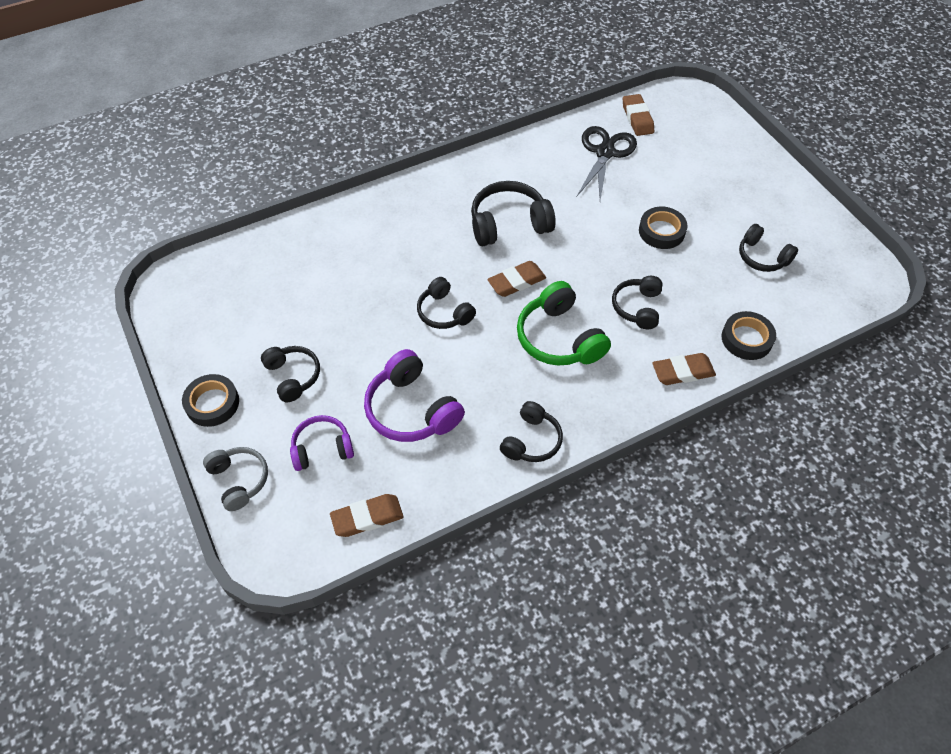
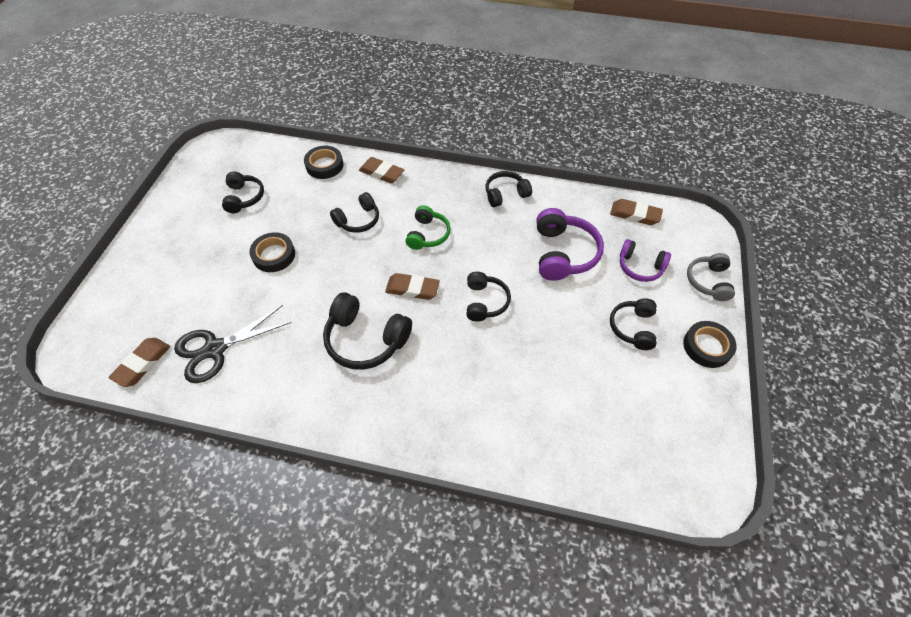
camera: 140 degrees left, 0 degrees up
(559, 338) = (428, 234): green headphones -> green headphones, size x0.64

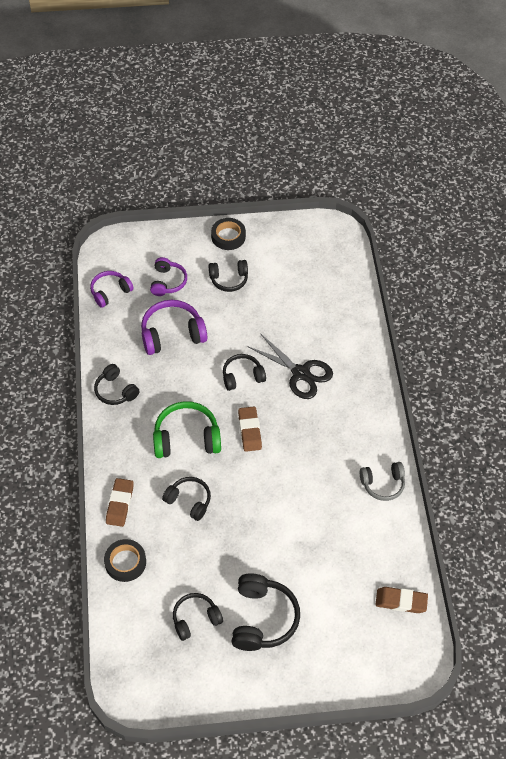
camera: 110 degrees left, 0 degrees up
(215, 349) = (365, 553): black scissors -> black scissors (301, 373)
(274, 255) = (256, 555): black tape -> none
(365, 339) = (310, 447): black headphones -> black headphones (263, 618)
(428, 234) = (186, 438): green headphones -> green headphones, size x1.56
(634, 215) = (110, 292): brown eraser -> purple headphones
(708, 281) = (167, 239): grey headphones -> grey headphones (383, 484)

